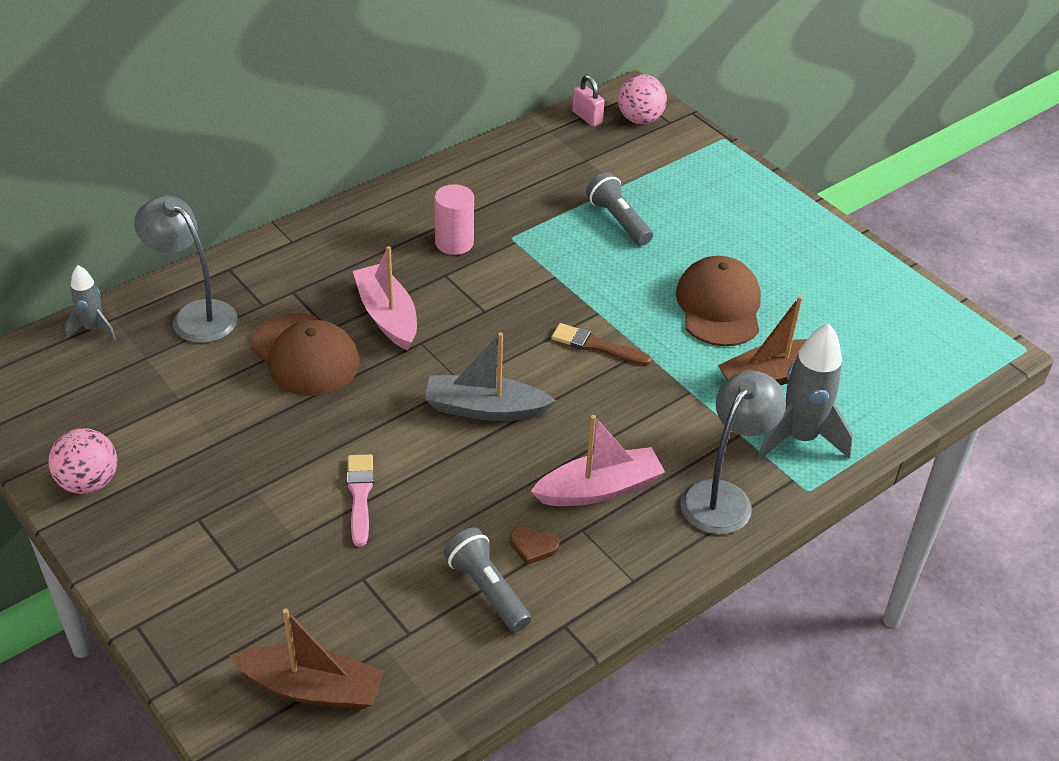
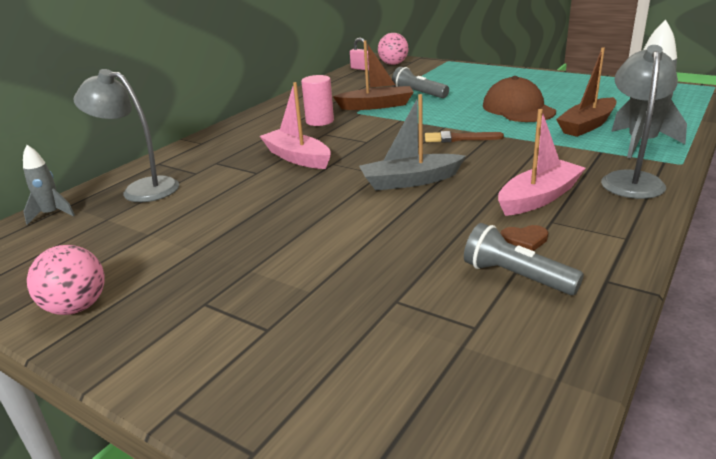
camera: 15 degrees left, 15 degrees down
(305, 355) = (246, 188): brown cap -> none
(312, 688) = (415, 405): brown boat -> brown boat (376, 106)
(360, 495) = (350, 249): pink brush -> none

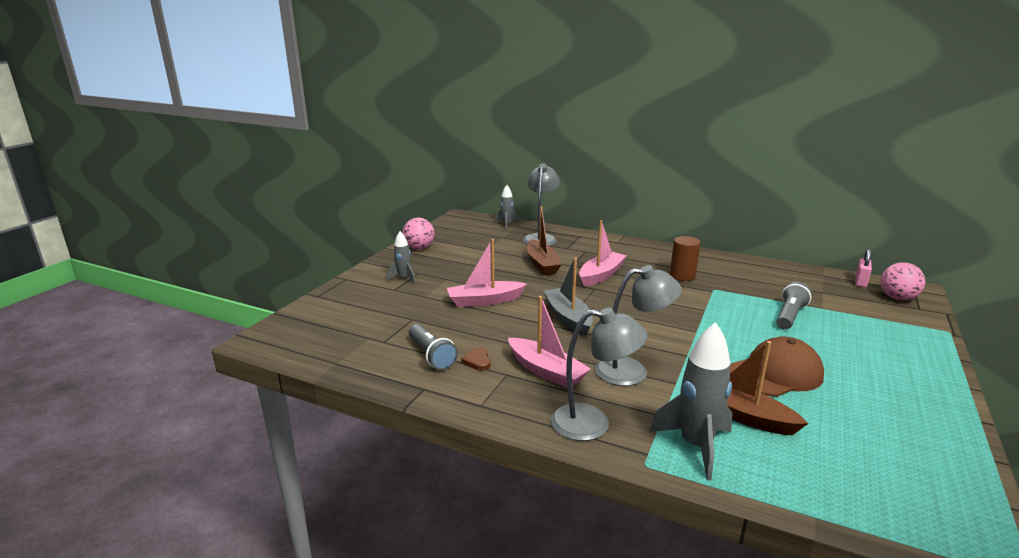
camera: 80 degrees right, 5 degrees down
(220, 320) = (403, 278): none -> grey rocket
(319, 121) = (682, 276): pink cylinder -> brown cylinder
(346, 235) = (484, 301): none -> pink boat
(376, 106) = (738, 297): brown boat -> brown boat (542, 264)
(459, 138) = (667, 338): brown brush -> none
(515, 277) = (431, 355): grey flashlight -> grey flashlight turned 120 degrees clockwise
(527, 157) = (632, 371): none -> grey lamp

